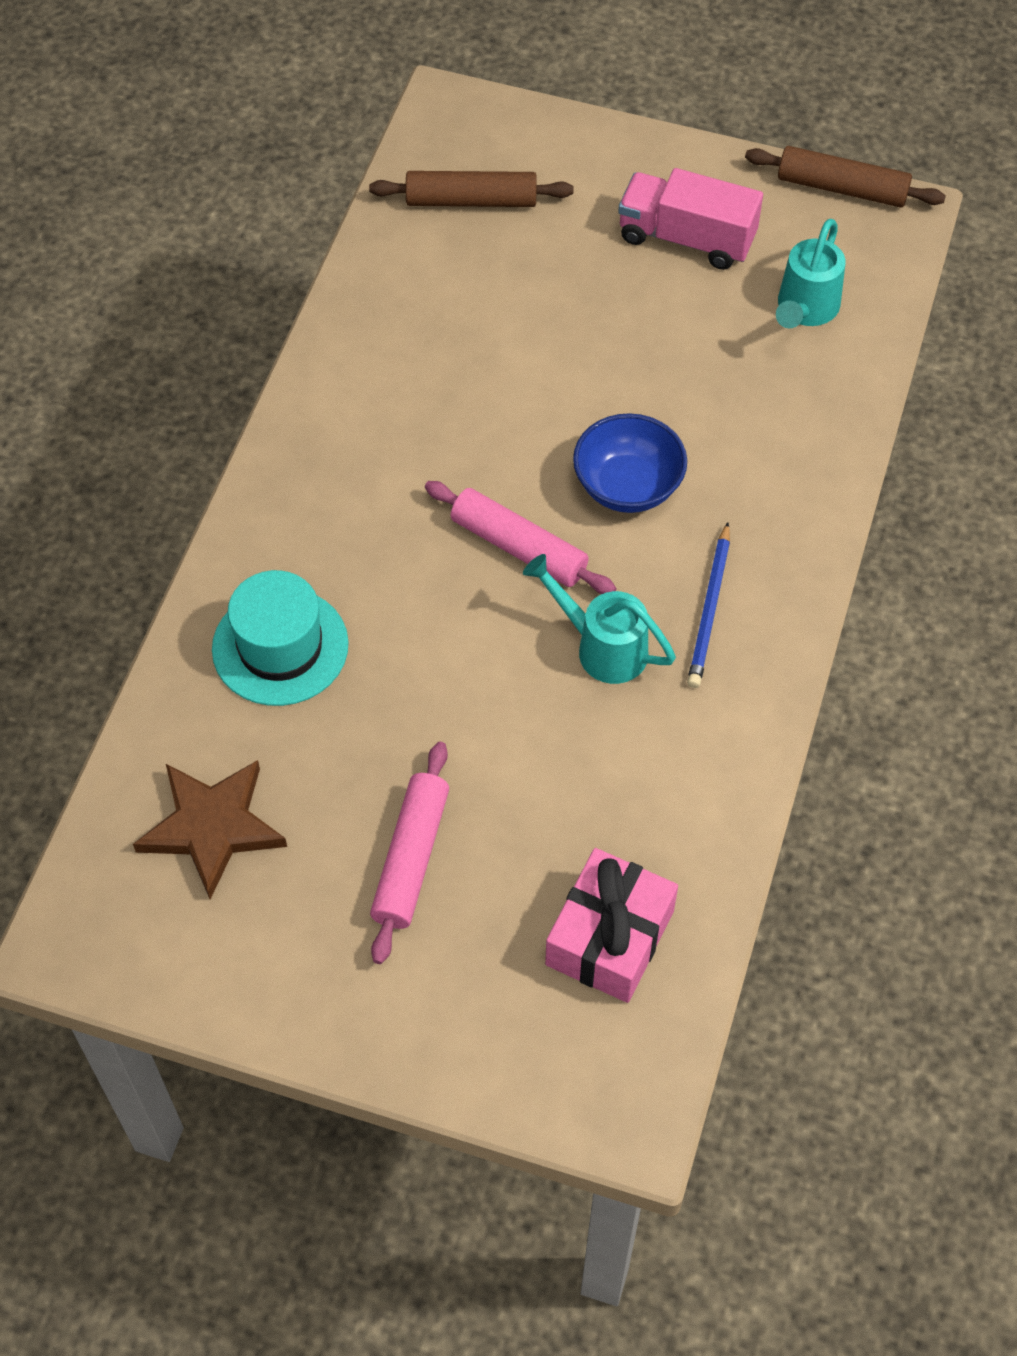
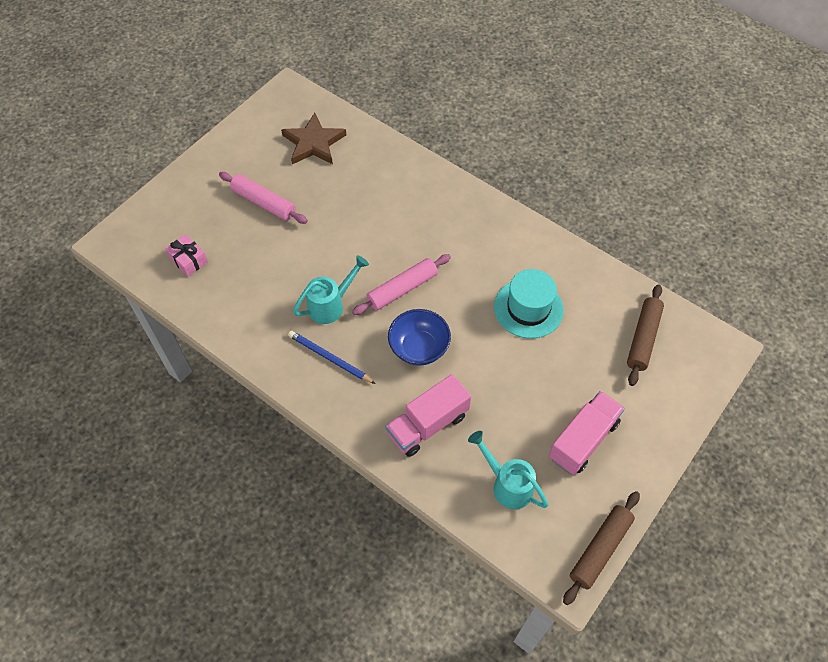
camera: 110 degrees right, 0 degrees up
(280, 647) = (389, 185): turquoise hat -> turquoise hat (528, 308)
(610, 937) = (188, 260): pink gift -> pink gift, size x0.61
(760, 433) = (428, 424): none -> pink truck

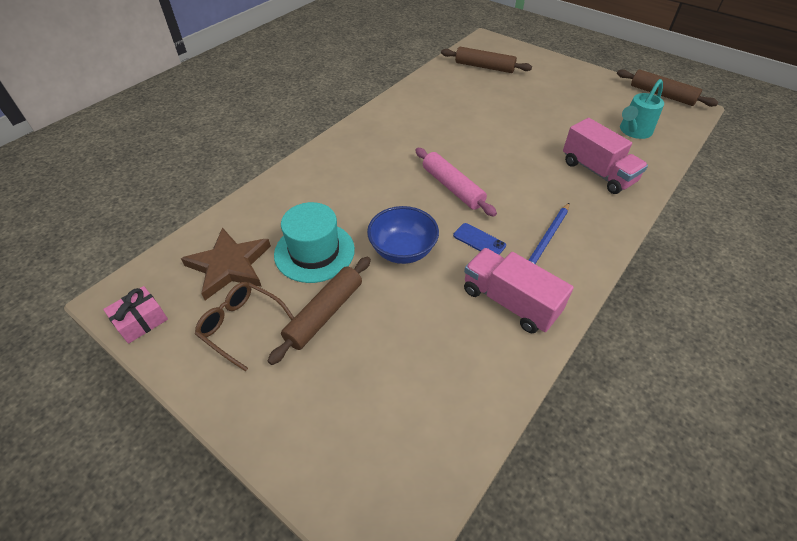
camera: 90 degrees left, 10 degrees down
(188, 260) = (423, 399): pink gift -> pink gift (141, 321)
(258, 158) = (241, 326): none -> brown glasses
(263, 203) = (324, 313): pink rolling pin -> brown rolling pin
(331, 305) = (479, 240): turquoise watering can -> blue phone
(419, 348) = (519, 177): blue bowl -> blue bowl (402, 250)
(528, 308) = (465, 115): turquoise hat -> turquoise hat (314, 252)
(583, 440) = (579, 96): pink truck -> pink truck (509, 302)

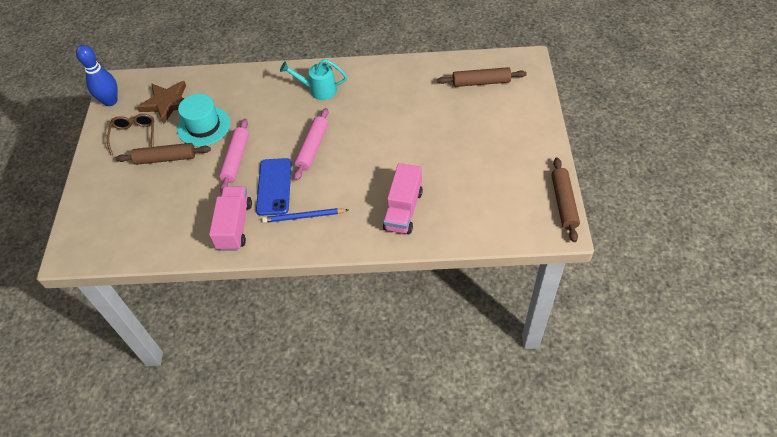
camera: 55 degrees right, 5 degrees up
(141, 321) = (110, 101): pink gift -> blue bowling pin
(402, 250) = (236, 159): blue bowl -> pink rolling pin
(479, 240) = (274, 187): blue phone -> blue phone, size x1.86
(484, 67) = (481, 82): brown rolling pin -> brown rolling pin turned 75 degrees counterclockwise
(633, 132) = (481, 207): turquoise watering can -> turquoise watering can (318, 90)

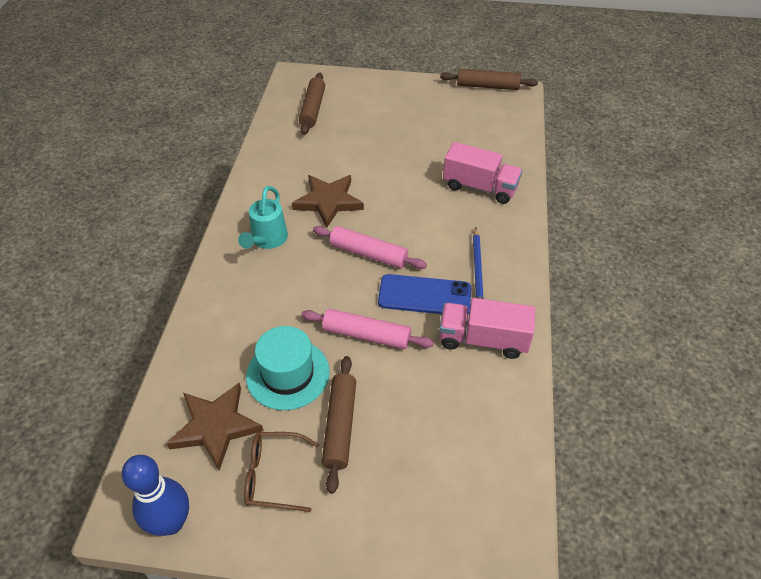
camera: 85 degrees left, 5 degrees down
(365, 115) = (328, 201): none -> brown star

